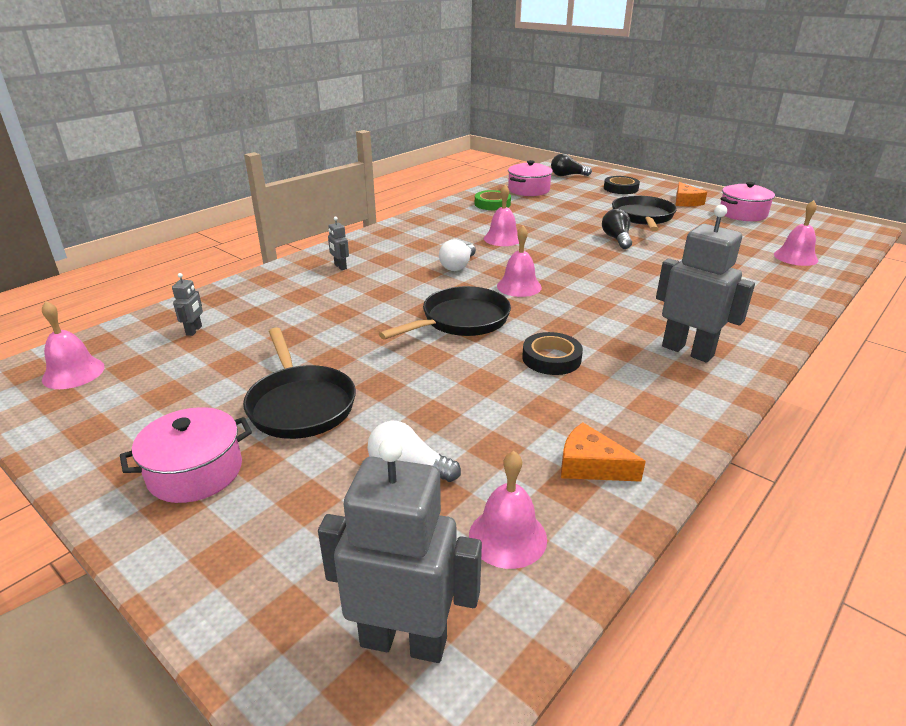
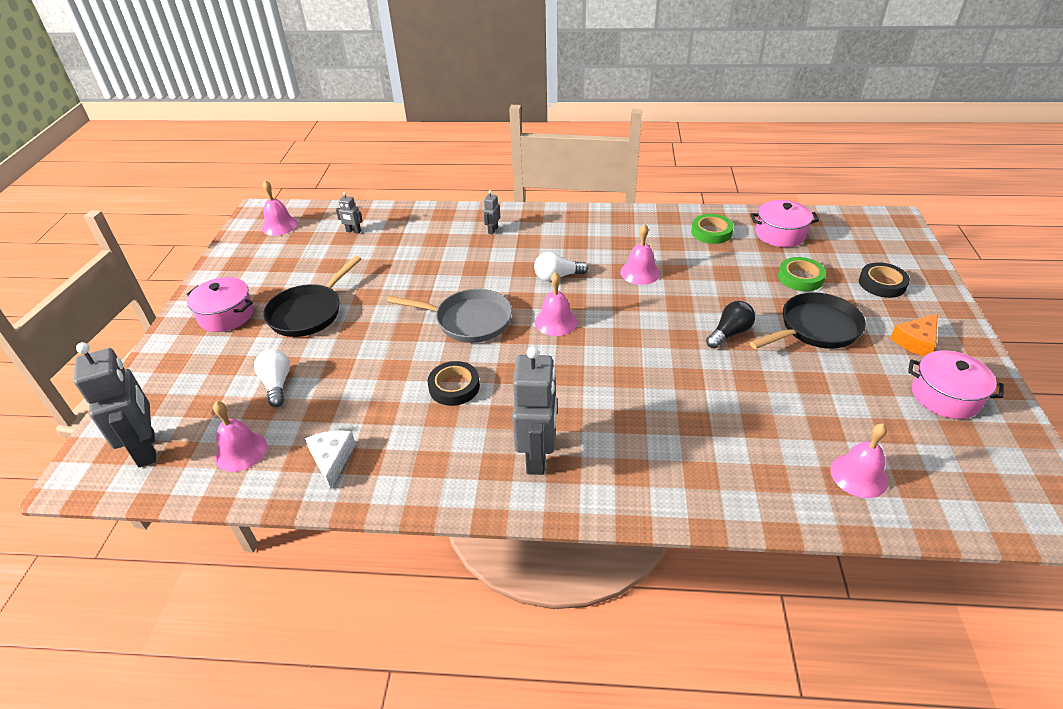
camera: 55 degrees right, 10 degrees up
(194, 330) = (353, 231): grey robot -> grey robot turned 45 degrees clockwise
(461, 320) = (468, 321): black pan -> grey pan
(567, 175) = (863, 237): black light bulb -> none
(584, 202) = (800, 278): none -> green tape
(591, 465) = (332, 459): orange cheese -> white cheese

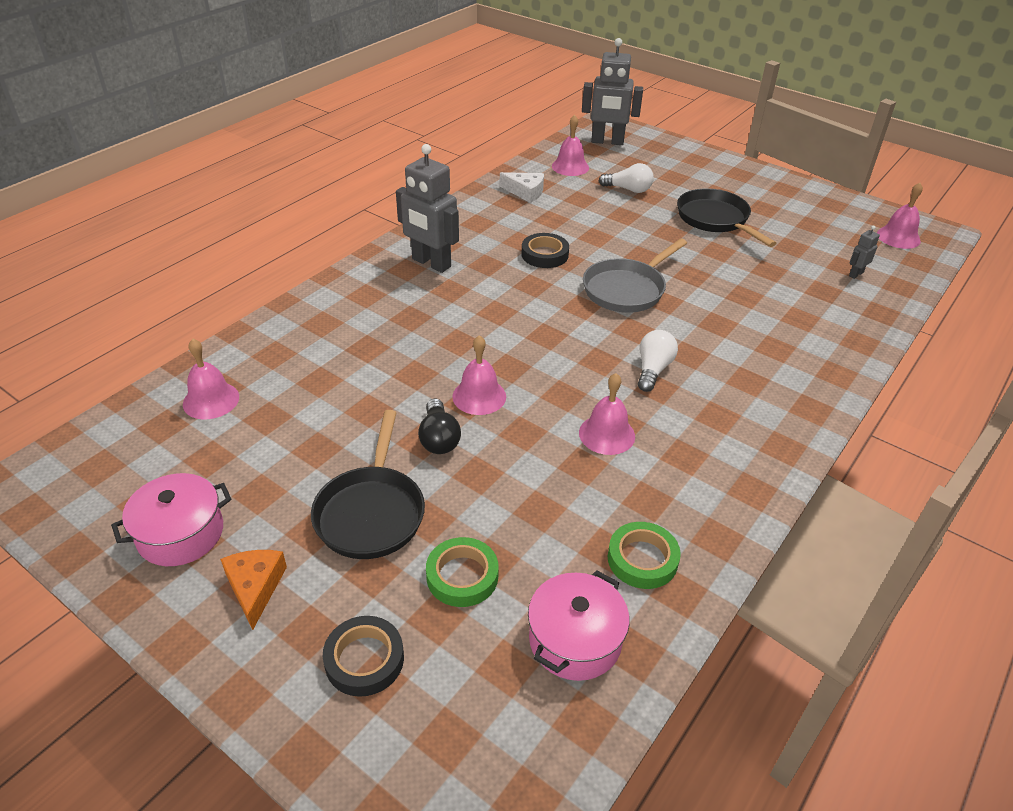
camera: 120 degrees right, 0 degrees up
(226, 315) = (744, 186): pink pot -> none
(493, 230) = (793, 364): grey robot -> none
(556, 321) = (576, 336): pink bell -> pink bell (479, 396)

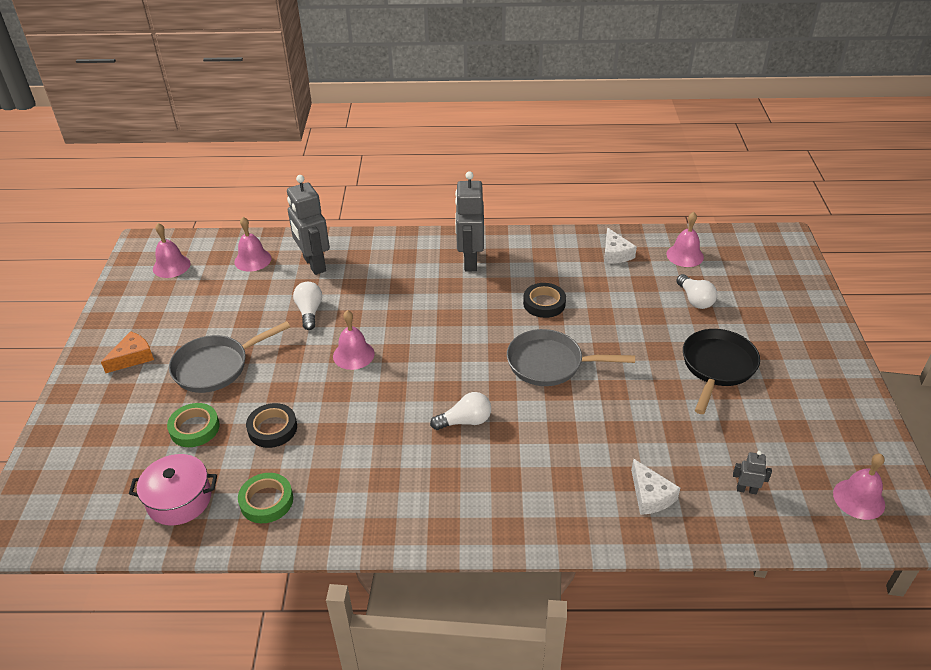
camera: 55 degrees right, 0 degrees up
(180, 533) = (149, 311): pink pot -> none
(364, 659) = (112, 423): black tape -> black tape (272, 428)
(369, 397) = (309, 312): none -> white light bulb
(371, 512) = (216, 367): black pan -> grey pan
(439, 438) = (299, 359): black light bulb -> none
(607, 142) = (755, 254): grey robot -> grey robot (314, 264)
(607, 434) = (371, 430): pink bell -> pink bell (171, 266)
(828, 317) = (650, 495): none -> white cheese

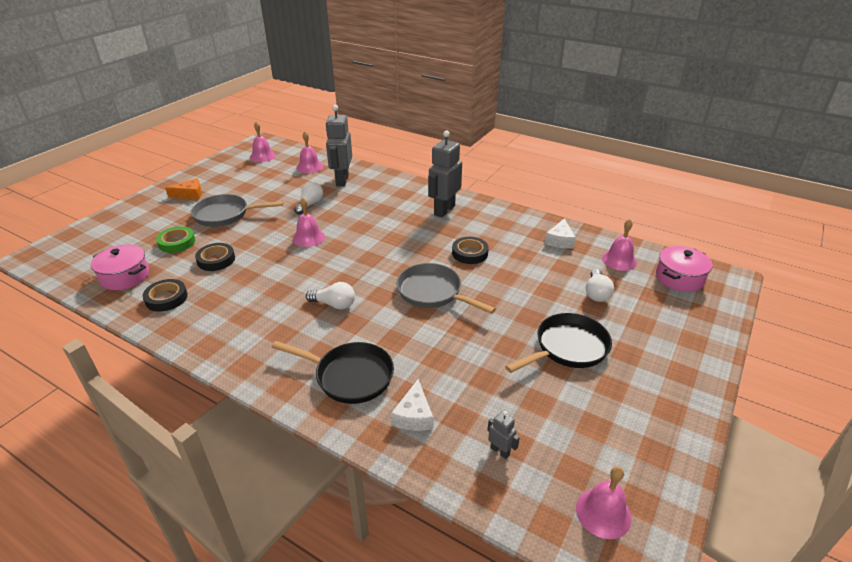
camera: 30 degrees right, 5 degrees down
(266, 501) = (166, 298): green tape -> black tape
(558, 488) = (350, 376): none -> black pan
(748, 254) = (679, 278): none -> pink pot

